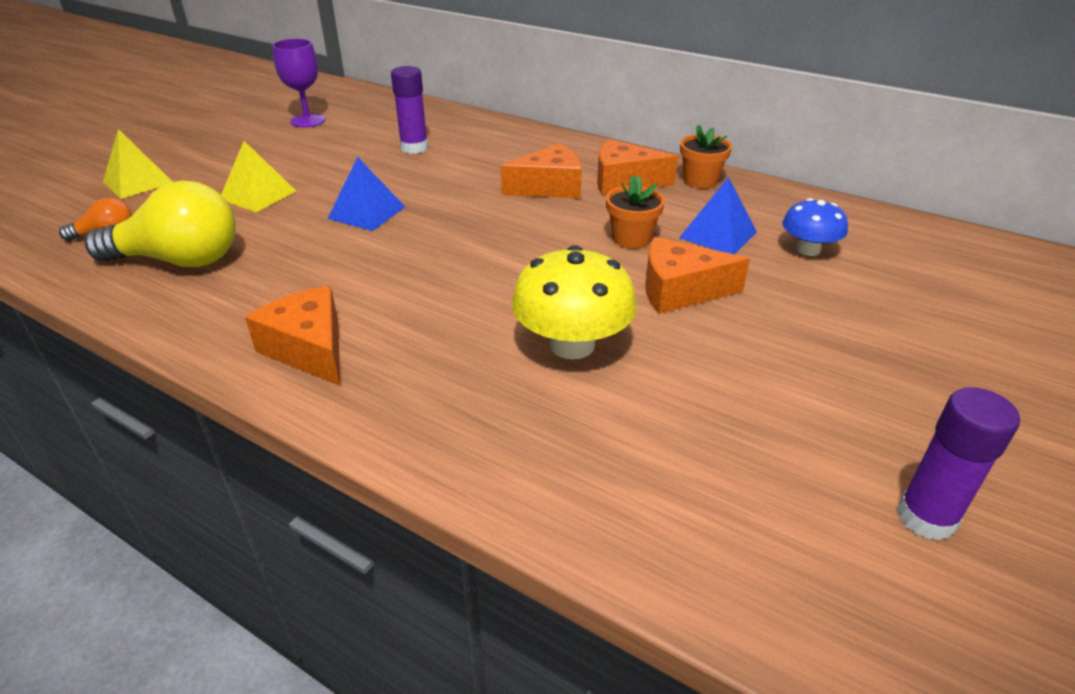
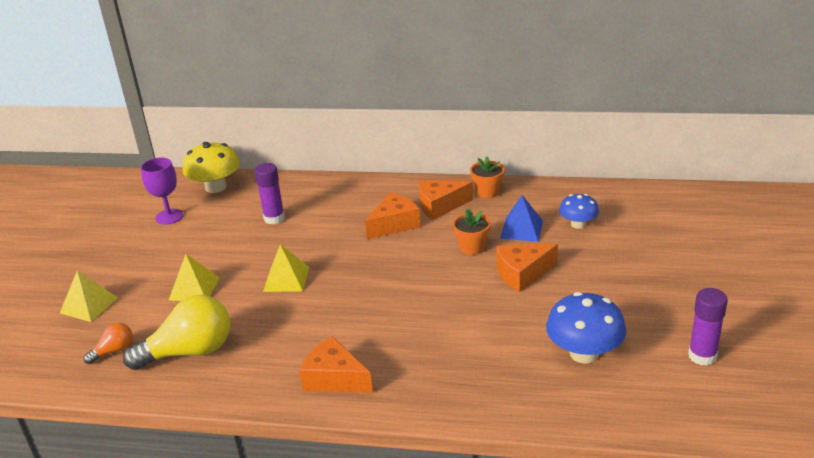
camera: 20 degrees left, 5 degrees down
(366, 212) = (286, 279): blue pyramid -> yellow pyramid
(572, 344) = (484, 326): yellow mushroom -> yellow mushroom (215, 187)
(703, 437) = (584, 353): none -> blue mushroom

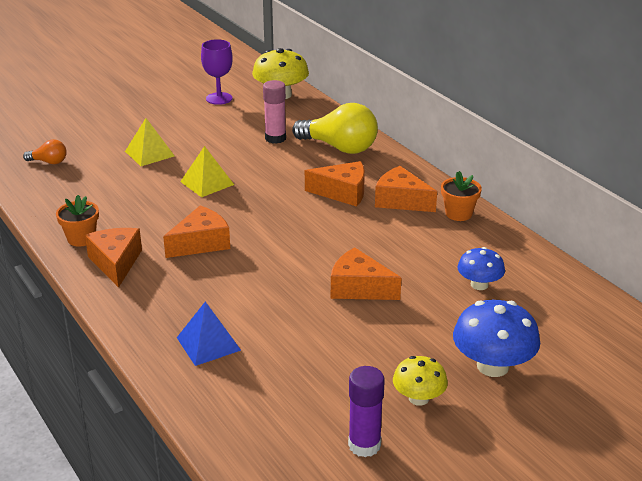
camera: 45 degrees right, 0 degrees up
(89, 305) = (84, 127): yellow pyramid -> none
(190, 352) = (79, 189): yellow light bulb -> yellow light bulb (340, 147)
(274, 218) = (275, 138): purple glue stick -> pink glue stick
(368, 320) = (201, 243): none -> orange cheese
(472, 247) = (362, 245): orange flower pot -> orange flower pot (81, 238)
(521, 229) = (426, 257): blue pyramid -> blue pyramid (208, 344)
(584, 353) = (286, 371): blue mushroom -> blue mushroom (492, 366)
(674, 308) = (418, 398): none -> yellow mushroom

